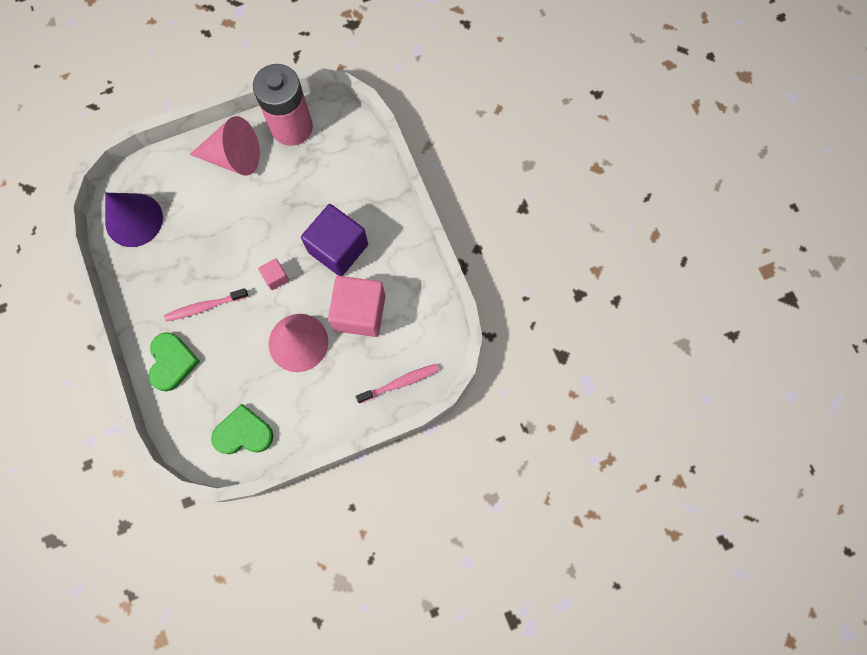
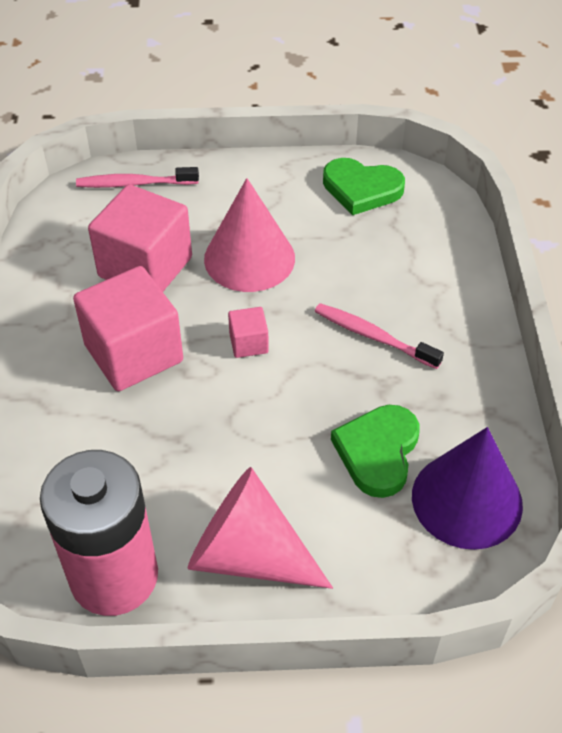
camera: 160 degrees left, 25 degrees down
(172, 362) = (441, 284): green heart -> green heart (378, 452)
(205, 307) = (373, 336): pink toothbrush -> pink toothbrush turned 150 degrees counterclockwise
(338, 248) = (133, 353): purple cube -> pink cube

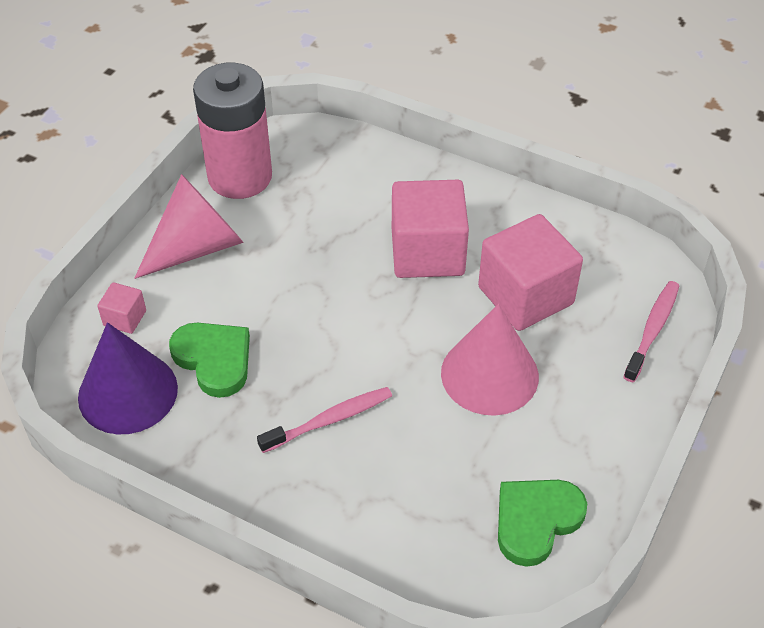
camera: 120 degrees right, 0 degrees up
(248, 343) = (385, 328): pink cube -> pink cube (125, 318)

